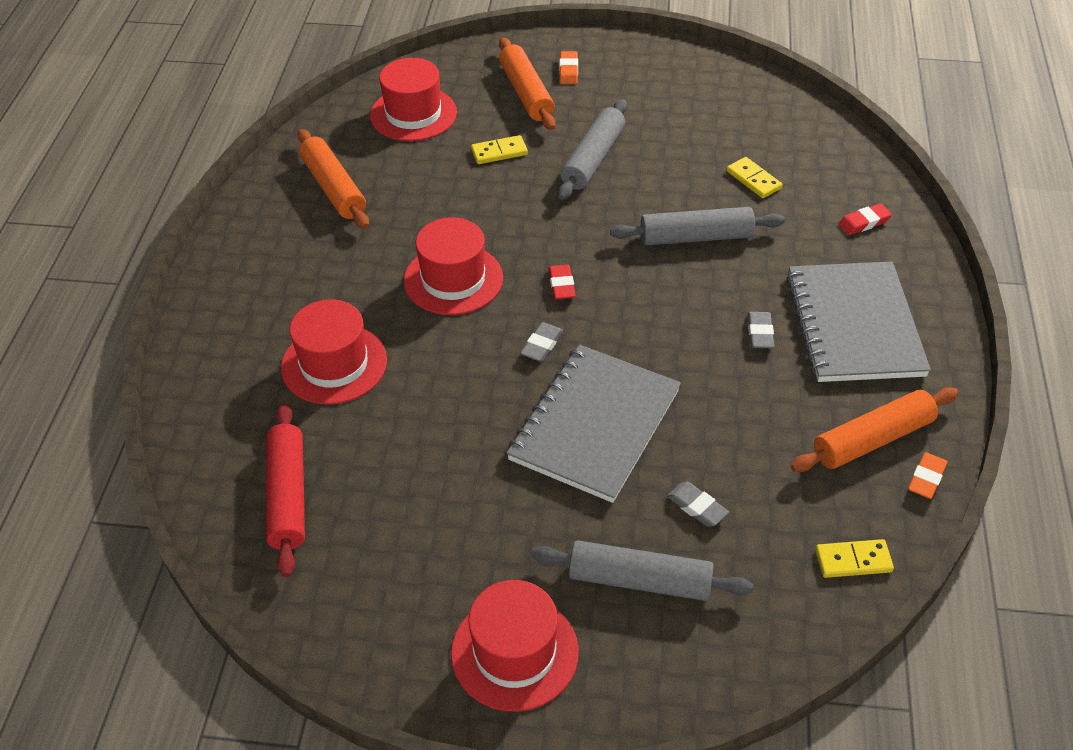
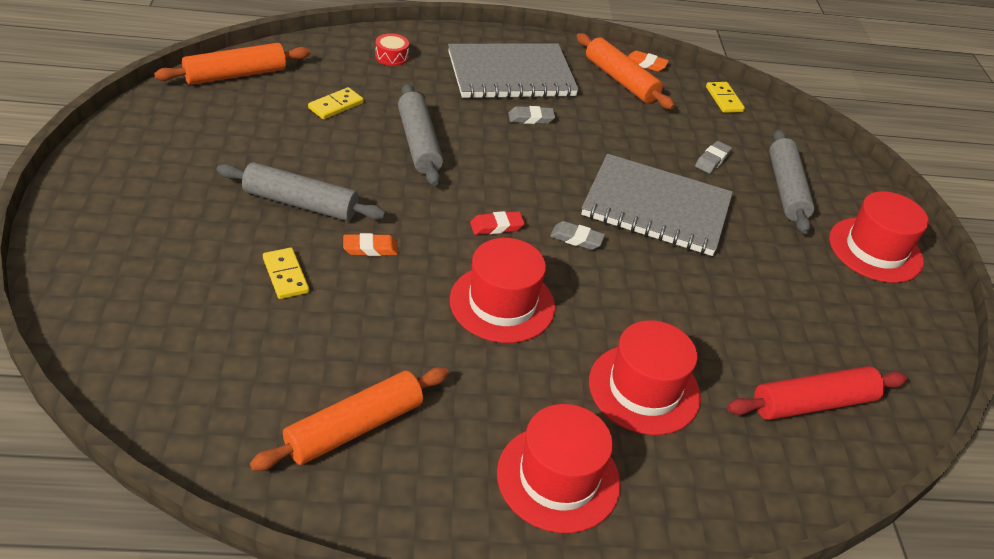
camera: 105 degrees left, 5 degrees down
(413, 114) = (198, 360): red hat -> red hat (558, 478)
(526, 93) = (168, 255): orange rolling pin -> orange rolling pin (235, 75)
(568, 71) = (127, 220): orange eraser -> orange eraser (370, 248)
(864, 223) = (391, 57): red eraser -> red drum

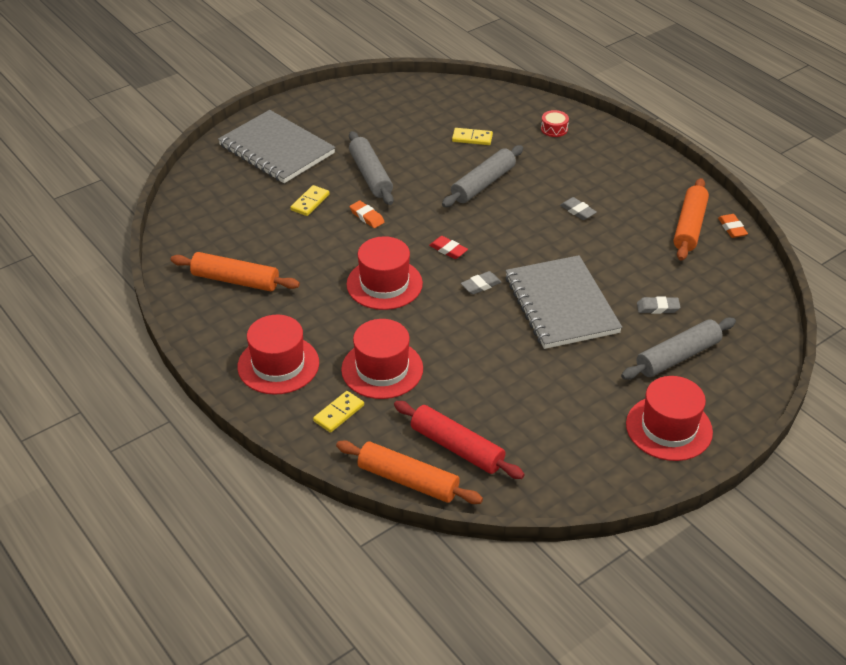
camera: 60 degrees right, 0 degrees up
(235, 75) = (446, 93): orange rolling pin -> orange rolling pin (408, 480)
(511, 74) = (614, 180): grey notebook -> grey notebook (277, 149)
(576, 239) = (480, 285): grey eraser -> grey eraser turned 75 degrees clockwise
(724, 99) = (749, 283): yellow domino -> yellow domino (339, 413)

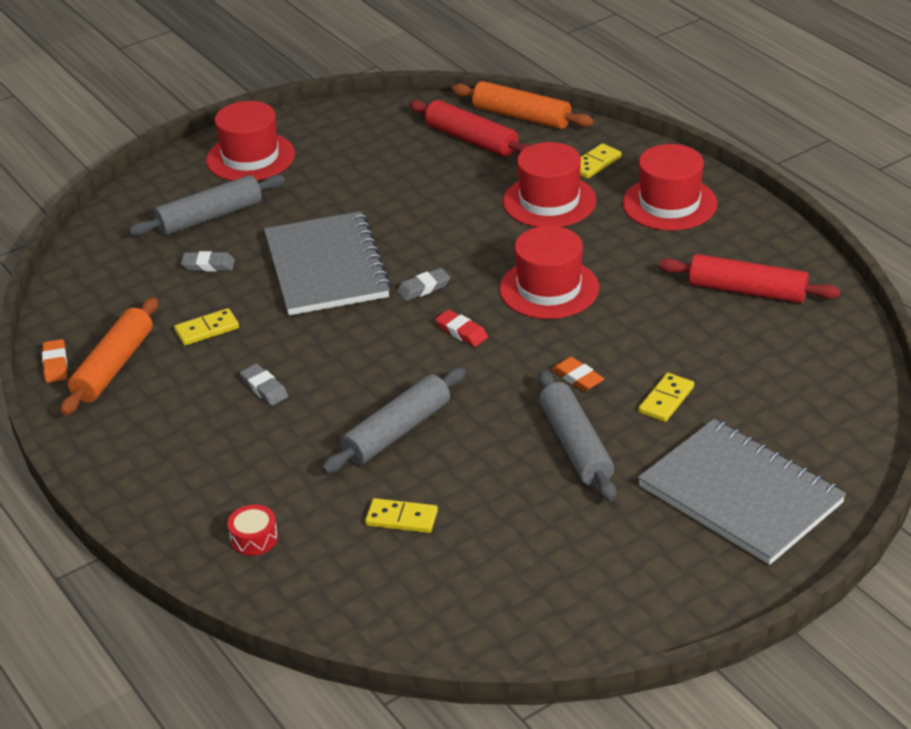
camera: 175 degrees left, 5 degrees down
(235, 280) = (747, 291): orange rolling pin -> red rolling pin
(635, 253) = (207, 330): none -> yellow domino

